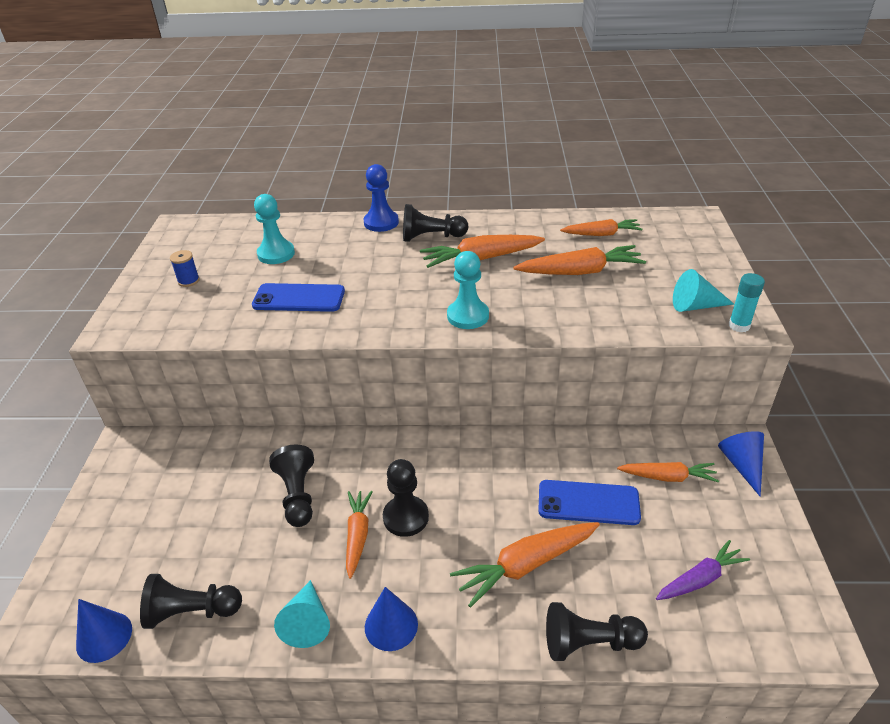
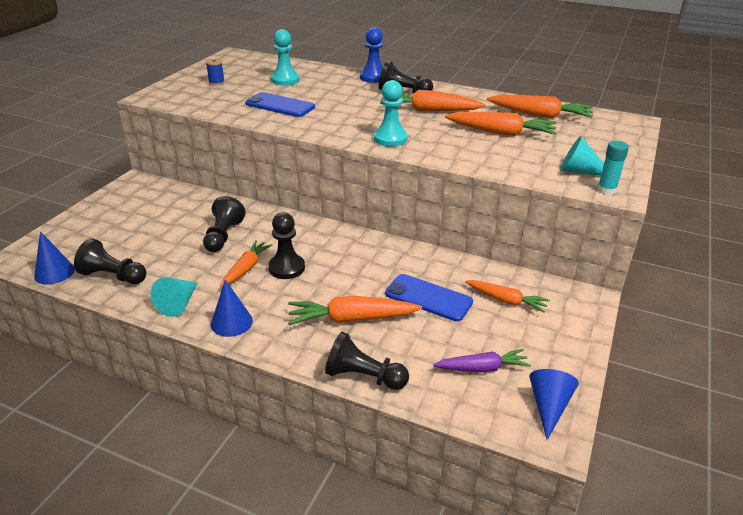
camera: 20 degrees right, 5 degrees down
(601, 234) = (540, 115): orange carrot -> orange carrot, size x1.51
(742, 465) = (577, 311): blue cone -> blue cone (548, 406)

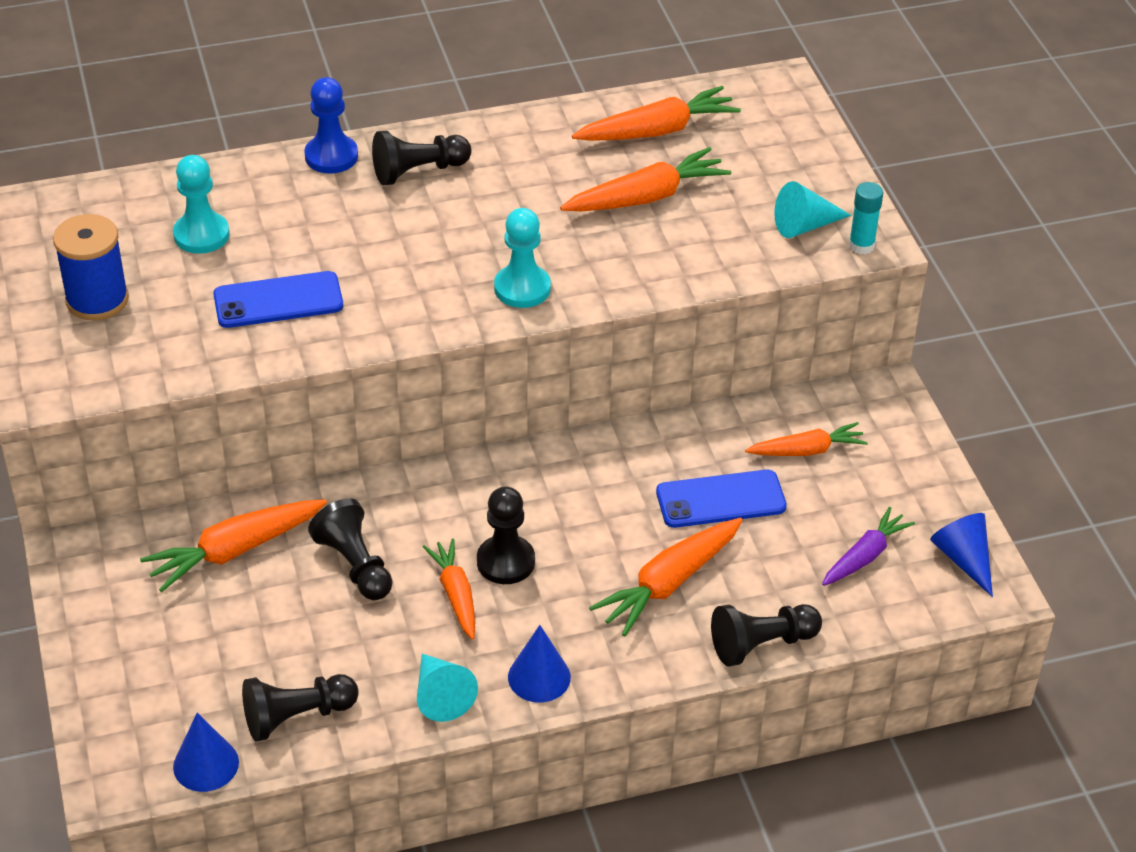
camera: 40 degrees left, 10 degrees up
(216, 82) = (97, 300): blue spool -> blue spool, size x1.97
(429, 110) = (504, 197): orange carrot -> orange carrot (234, 551)

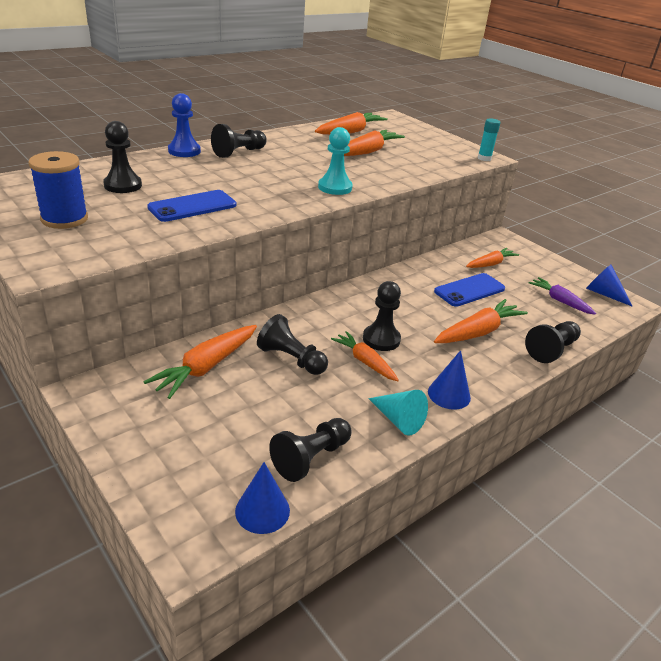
camera: 25 degrees left, 10 degrees down
(201, 235) = (123, 185): turquoise pawn -> black pawn
(668, 584) = (478, 332): orange carrot -> orange carrot turned 150 degrees counterclockwise
(804, 226) = (451, 155): turquoise cone -> none
(865, 556) = (559, 301): purple carrot -> purple carrot turned 60 degrees counterclockwise

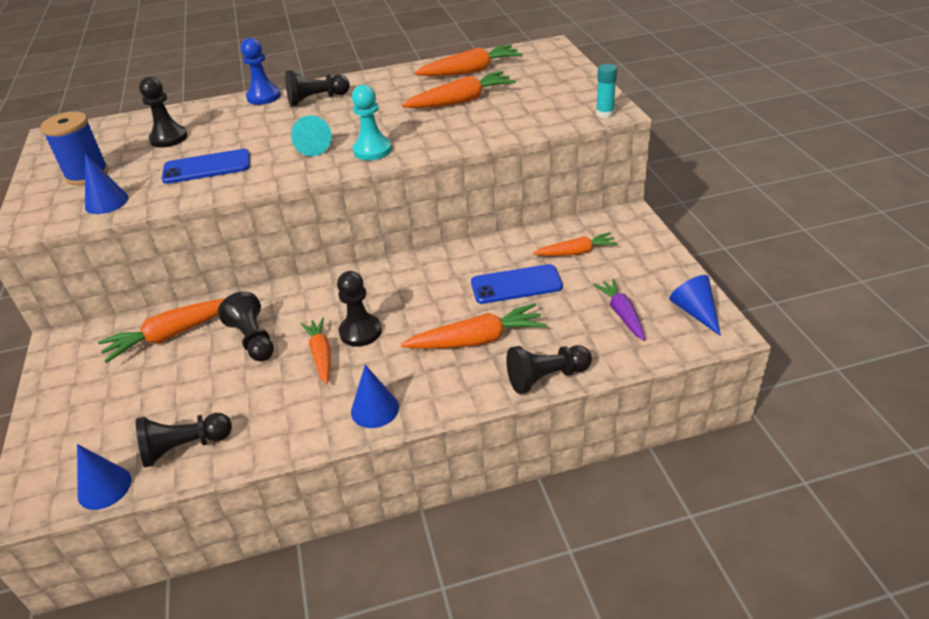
camera: 30 degrees right, 5 degrees up
(116, 240) = (106, 202): none -> blue cone
(398, 420) = (298, 426): turquoise cone -> turquoise cone (312, 147)

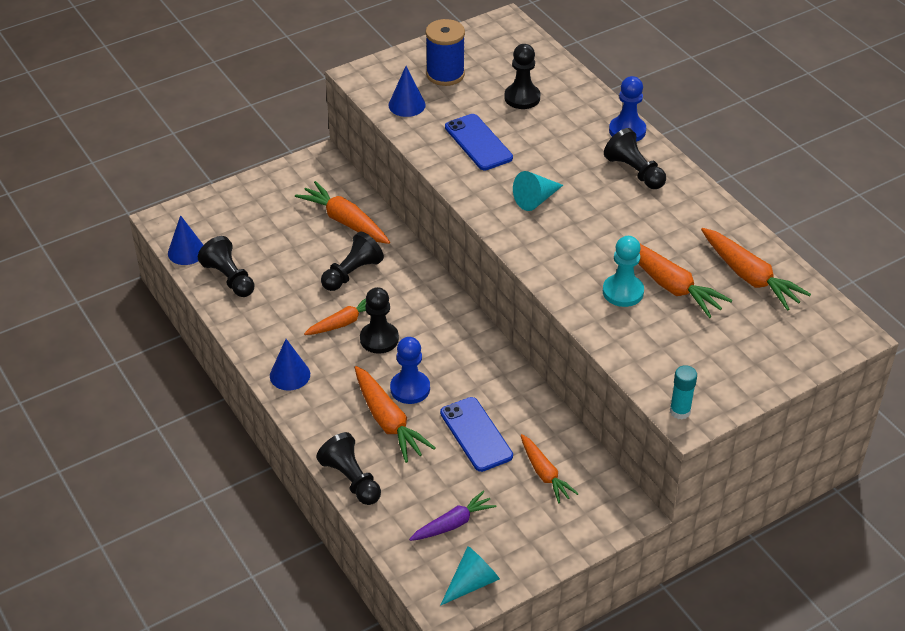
camera: 70 degrees right, 5 degrees up
(372, 150) = (542, 244): turquoise pawn -> turquoise pawn (623, 292)
(439, 319) = (410, 388): none -> blue pawn
(695, 312) = (472, 583): blue cone -> turquoise cone

